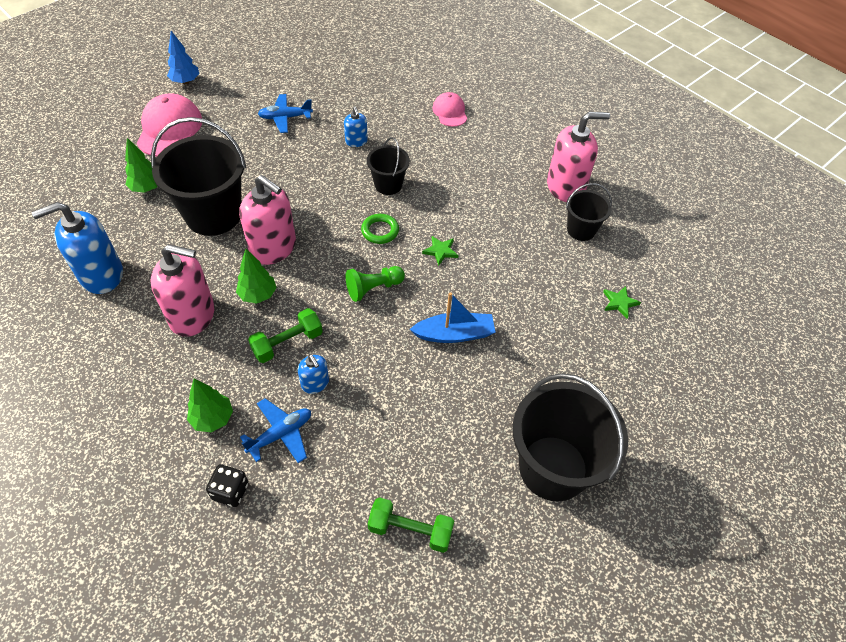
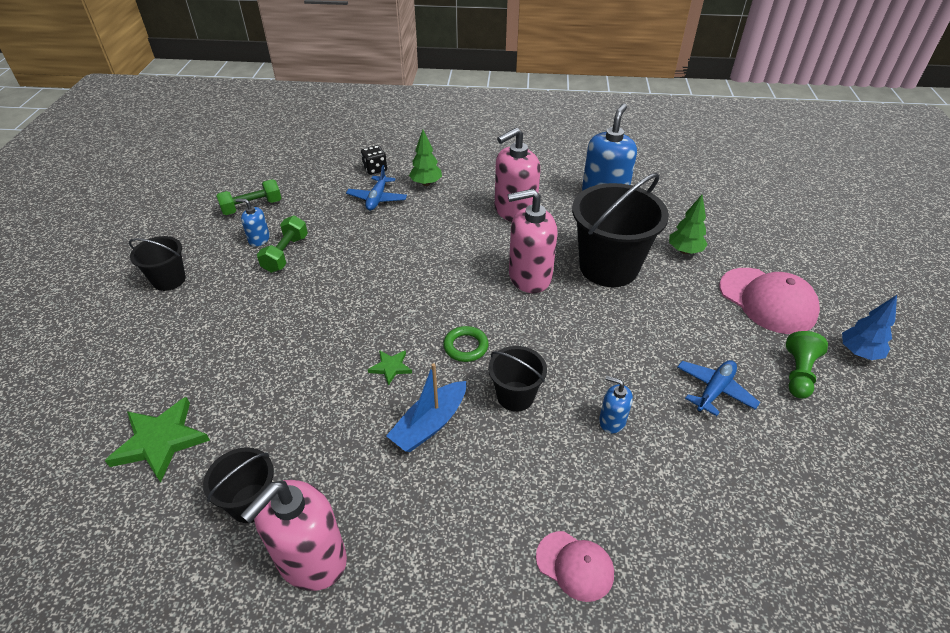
camera: 140 degrees right, 10 degrees down
(258, 295) = (492, 245): green tree -> none
(287, 343) = (433, 234): green dumbbell -> green dumbbell (286, 254)
(315, 383) = (386, 228): blue soap dispenser -> blue soap dispenser (259, 239)
(373, 288) = (415, 301): green pawn -> green pawn (798, 373)
(454, 334) = (313, 312): blue boat -> blue boat (430, 424)
(553, 468) = (169, 280): black bucket -> black bucket, size x0.52
(619, 303) = (160, 441): green star -> green star, size x1.93

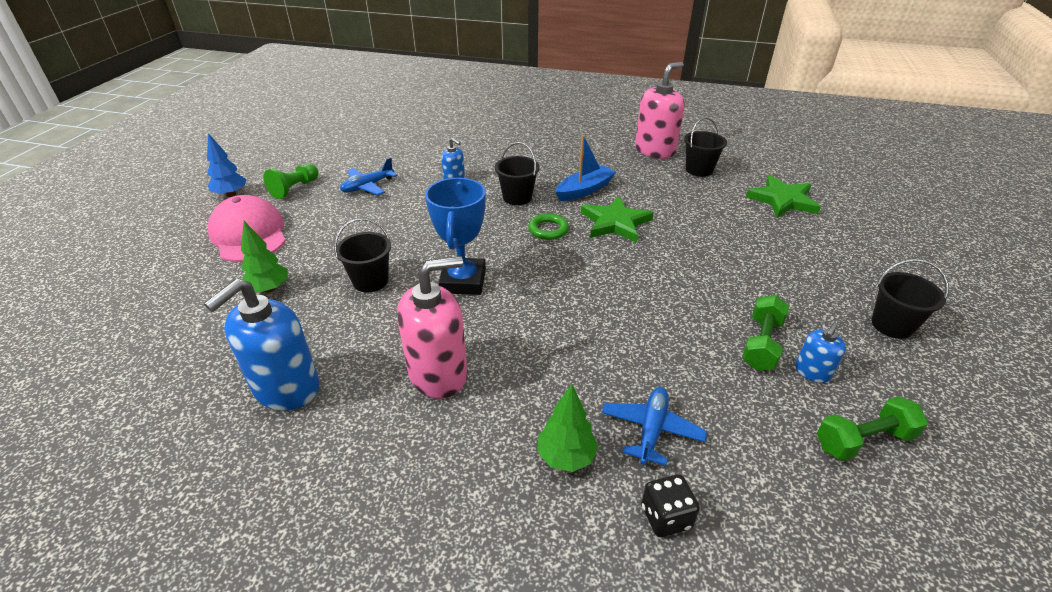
camera: 170 degrees left, 5 degrees down
(259, 239) = (812, 372): blue soap dispenser -> blue soap dispenser turned 105 degrees clockwise
(390, 367) = (615, 223): green star -> green star, size x1.93
(529, 276) = (463, 281): pink soap dispenser -> blue trophy
(575, 565) = (512, 137): pink cap -> none
(608, 267) = (370, 281): black bucket -> black bucket, size x0.52

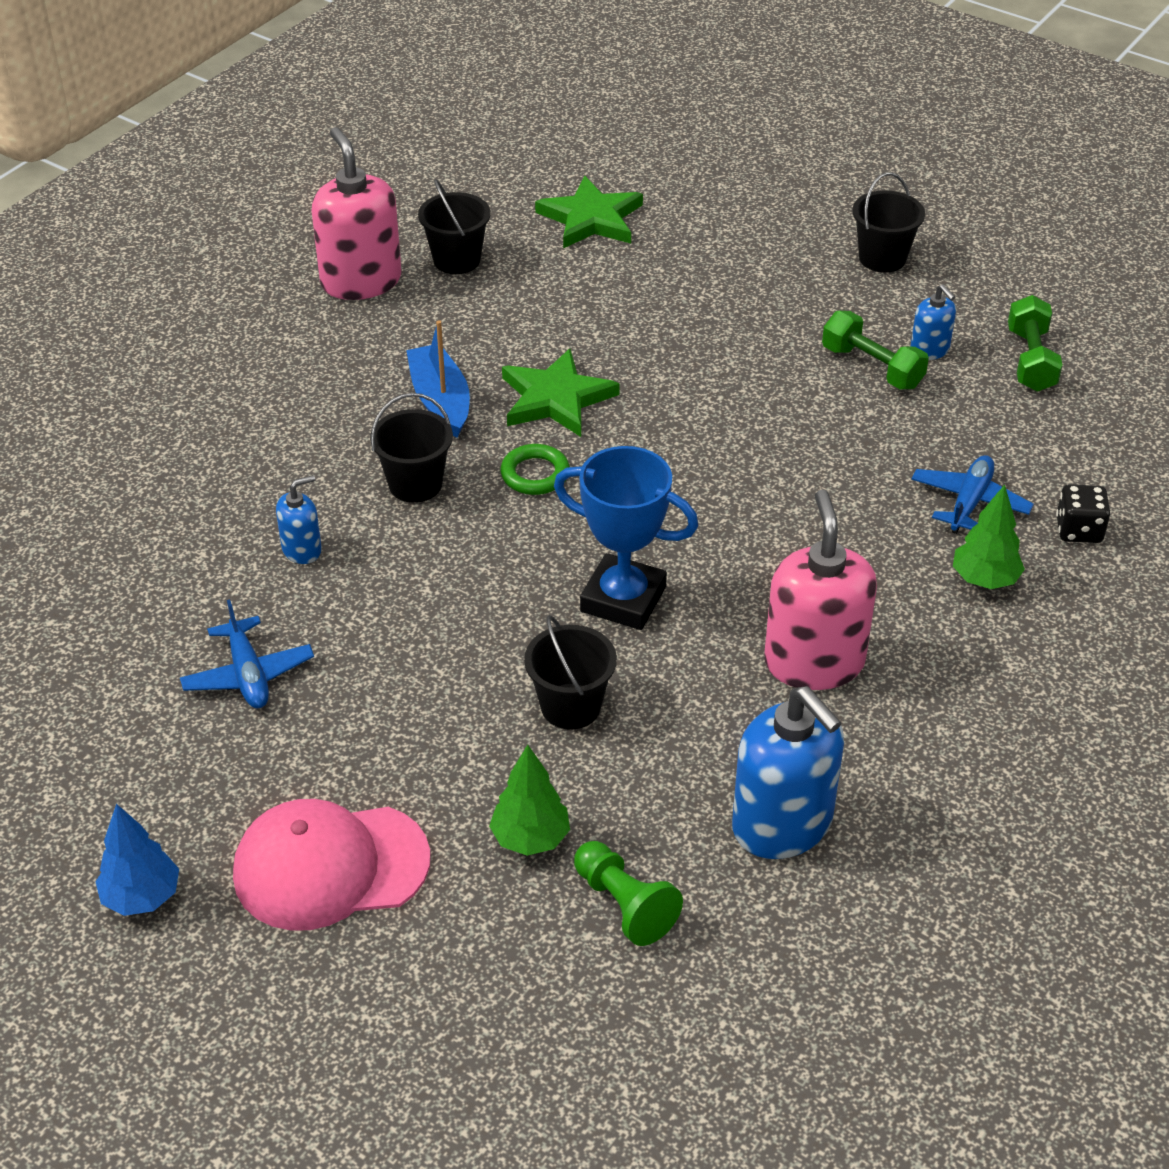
camera: 70 degrees left, 5 degrees up
(294, 189) = (184, 789): green pawn -> green pawn (624, 905)
(651, 430) = (969, 502): blue plane -> blue plane turned 75 degrees clockwise

